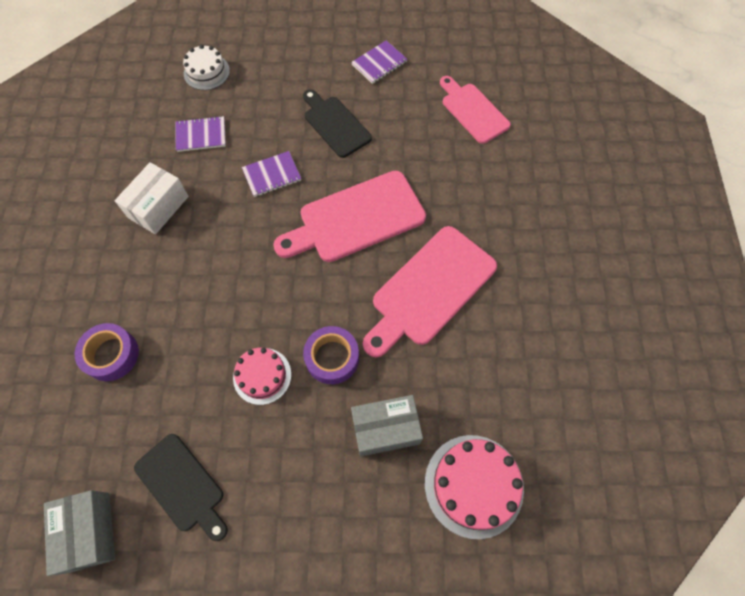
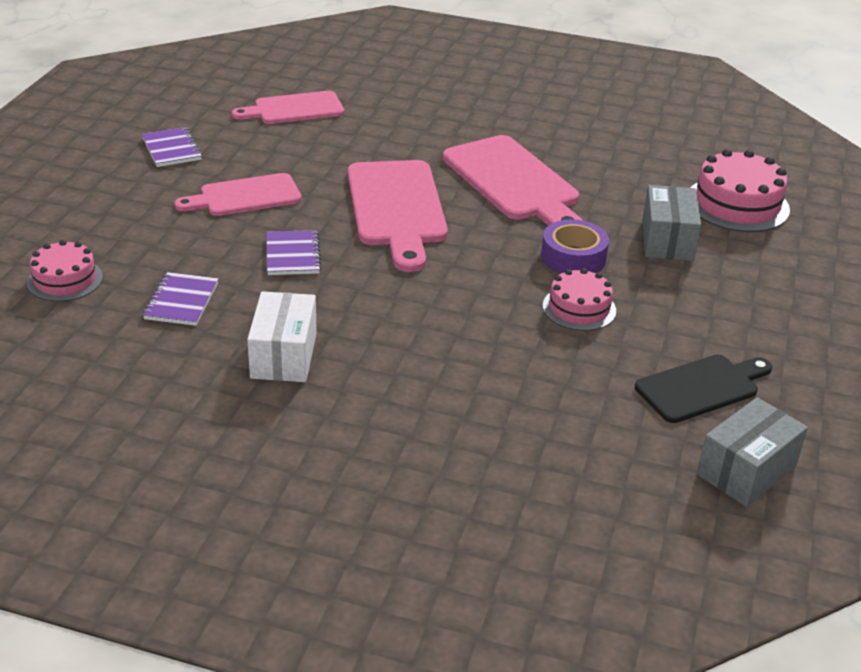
camera: 75 degrees left, 30 degrees down
(89, 531) = (746, 470): grey box -> grey box turned 45 degrees counterclockwise
(111, 355) = (505, 426): purple tape -> none
(158, 207) = (284, 355): white box -> white box turned 45 degrees clockwise
(206, 72) = (65, 280): white cake -> pink cake
(335, 124) = (245, 196): black cutting board -> pink cutting board

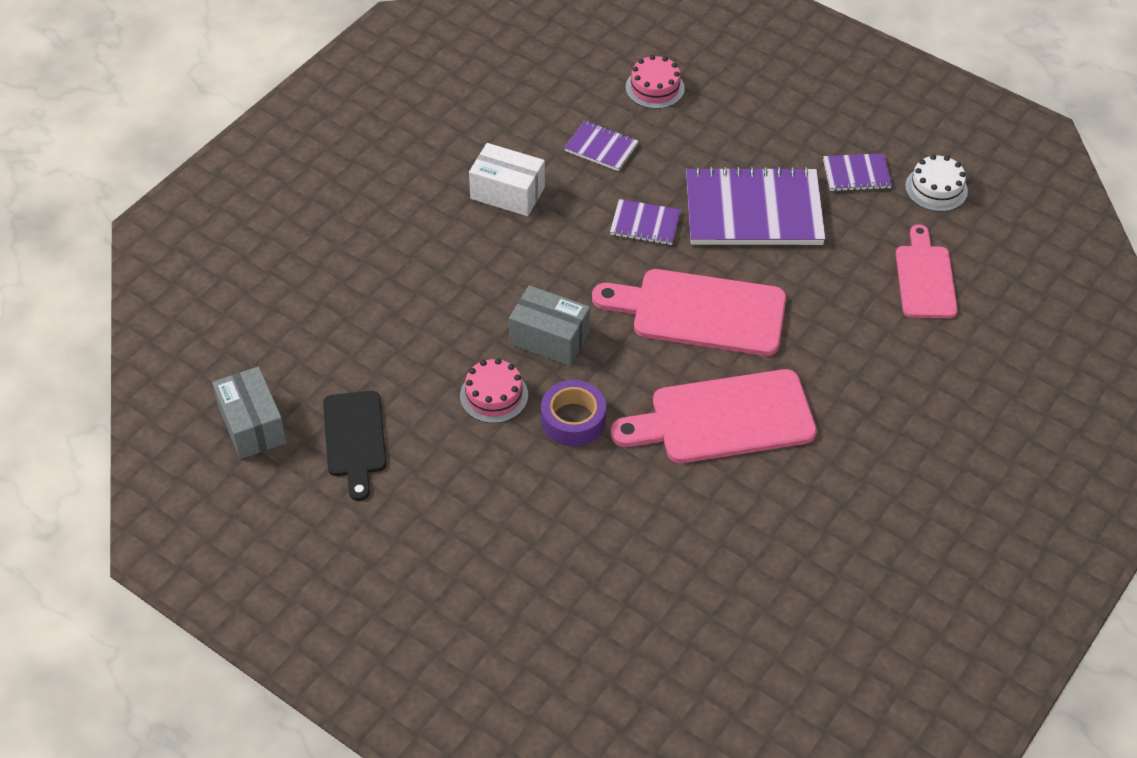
camera: 110 degrees right, 15 degrees up
(178, 111) = (936, 188): none -> white cake
(245, 196) = (753, 210): pink cutting board -> purple notebook
(667, 240) = (576, 508): grey box -> grey box (549, 338)
(737, 204) = (622, 605): pink cake -> none

